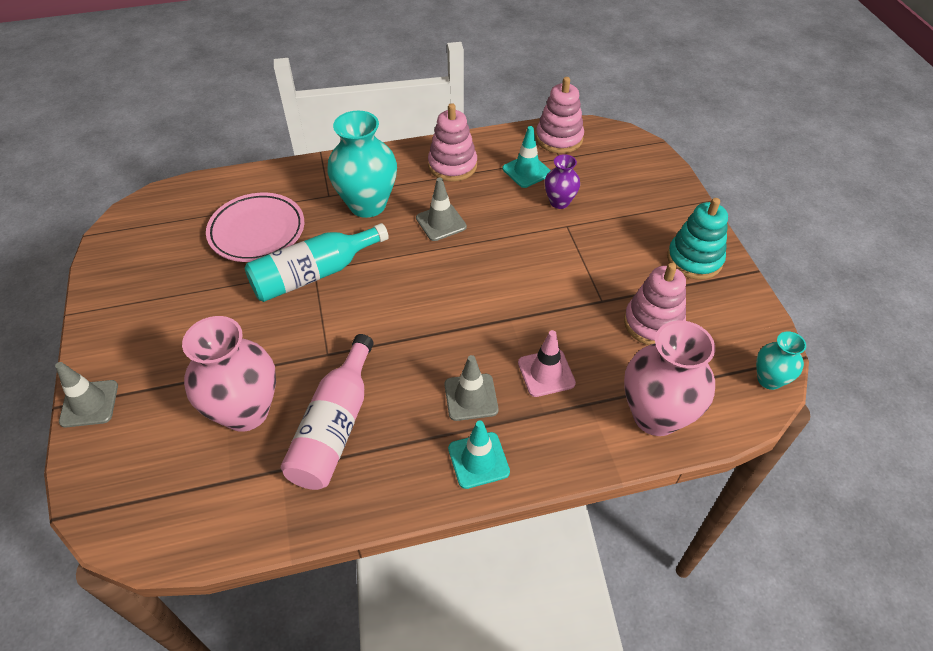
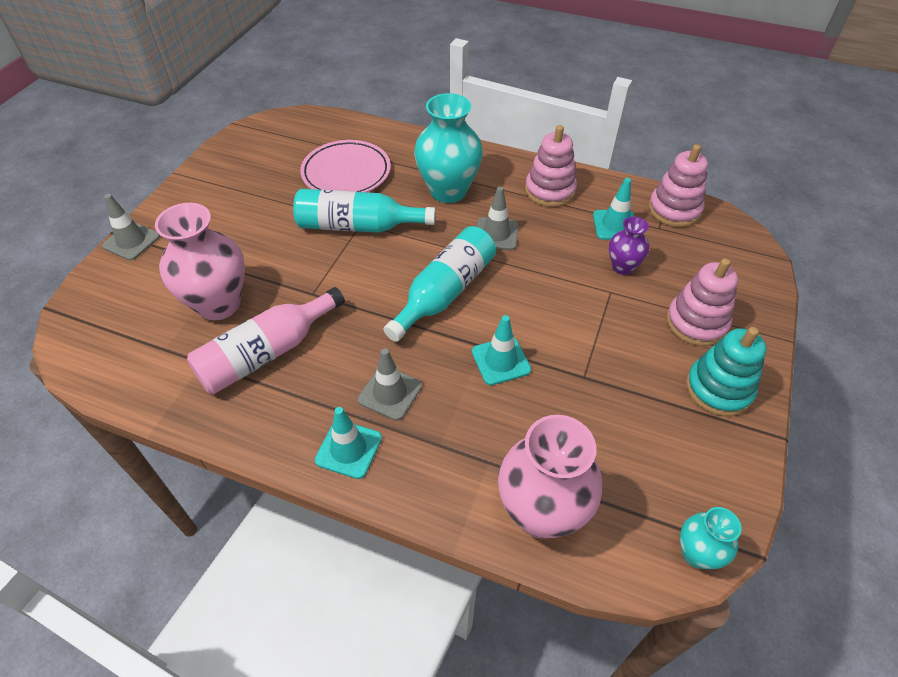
camera: 35 degrees right, 0 degrees up
(442, 292) = (445, 292): none -> turquoise bottle
(533, 323) = (500, 361): none -> turquoise traffic cone
(546, 373) = (472, 411): pink traffic cone -> none
(653, 323) = (617, 425): pink stacking toy -> pink stacking toy (696, 323)

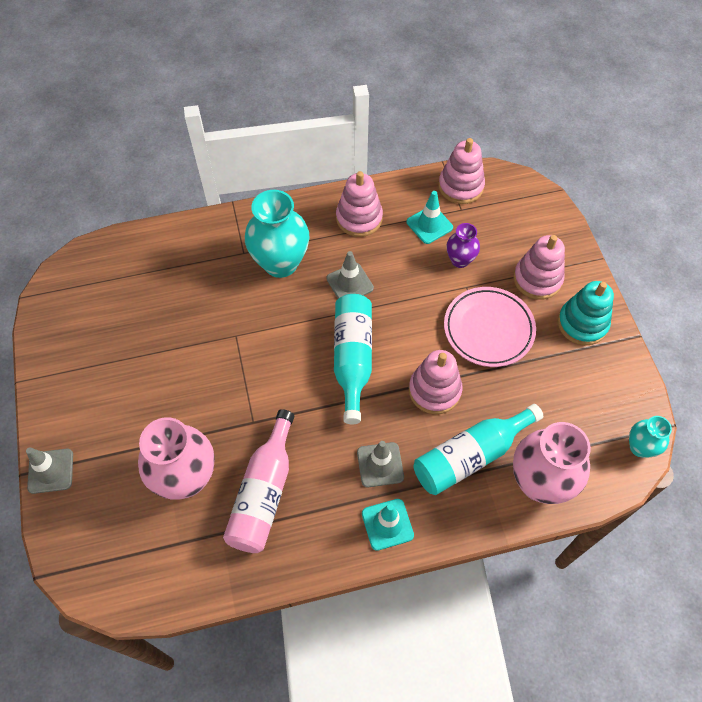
camera: 35 degrees left, 10 degrees up
(346, 173) = (180, 293): pink plate -> pink plate (488, 329)
(358, 226) = (235, 339): turquoise bottle -> turquoise bottle (470, 456)
(500, 361) = (434, 390): turquoise traffic cone -> pink stacking toy

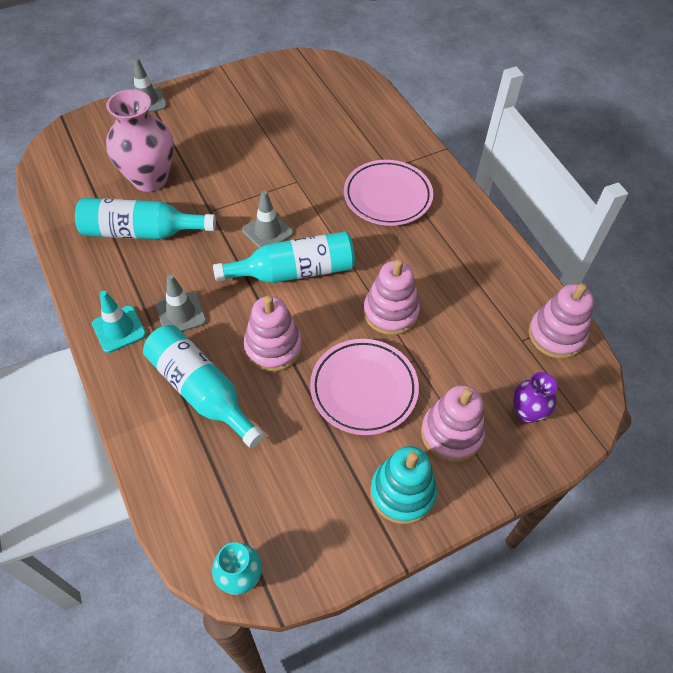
camera: 75 degrees right, 5 degrees down
(264, 493) = (142, 232): pink bottle -> turquoise bottle
(280, 263) = (387, 196): turquoise vase -> pink plate
(350, 283) = (383, 254): grey traffic cone -> grey traffic cone (267, 232)
(359, 218) = (468, 248): pink stacking toy -> pink stacking toy (390, 312)
(429, 225) = (486, 312): turquoise traffic cone -> none
(460, 260) = (449, 348): purple vase -> purple vase (526, 413)
(539, 482) = (179, 463): pink vase -> none

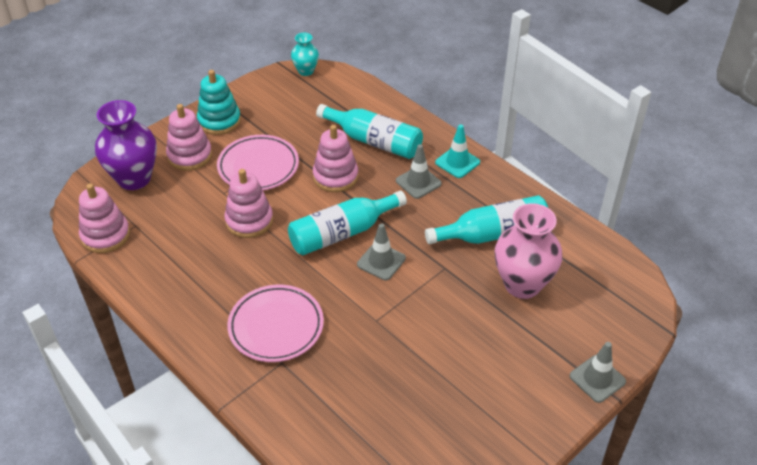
camera: 165 degrees right, 10 degrees down
(526, 413) = (134, 178): purple vase -> purple vase, size x1.88

